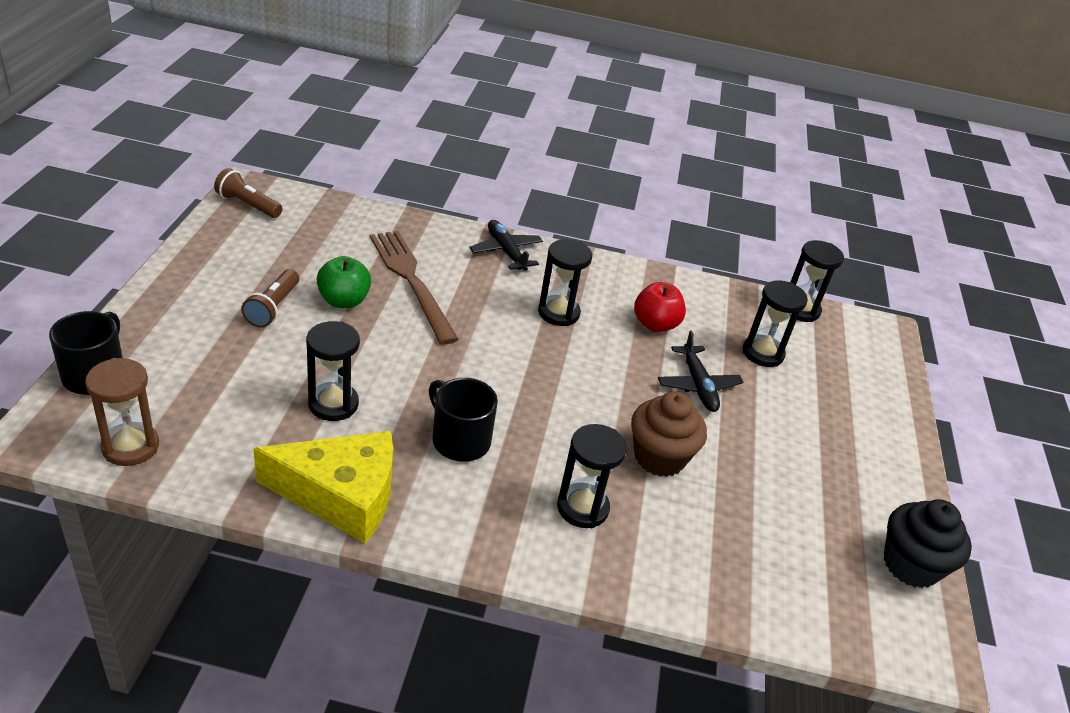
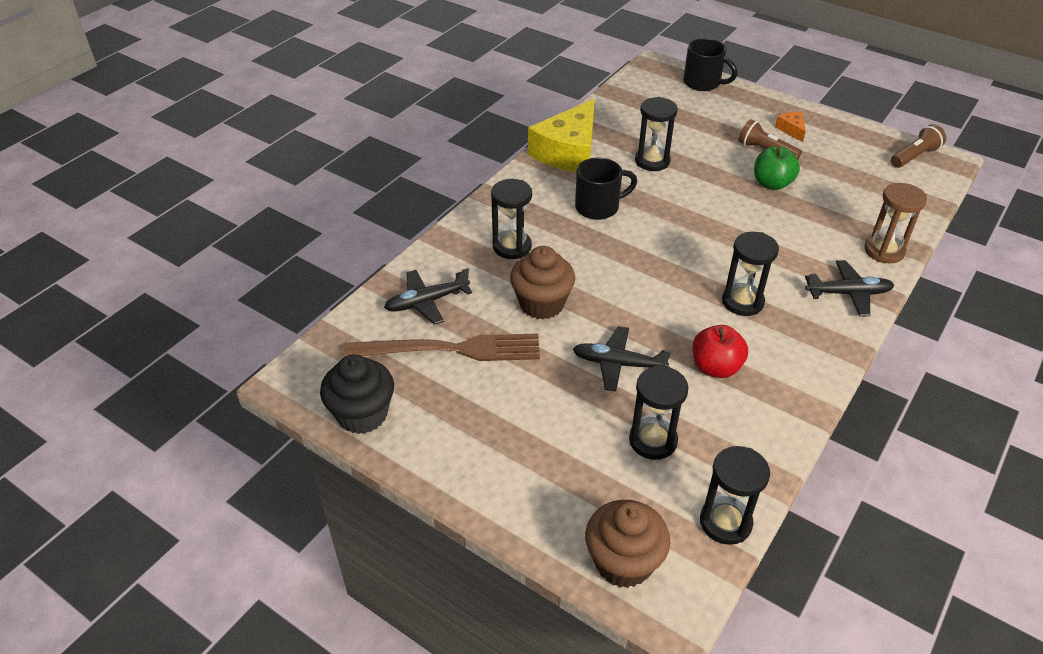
camera: 120 degrees right, 5 degrees up
(130, 446) = (636, 90): brown hourglass -> brown hourglass (884, 251)
(214, 289) = (791, 130): none -> orange cheese
(411, 281) = (798, 223): brown fork -> brown fork (451, 349)
(728, 564) = (427, 302): none -> black plane
(877, 356) = (623, 562): none -> brown cupcake

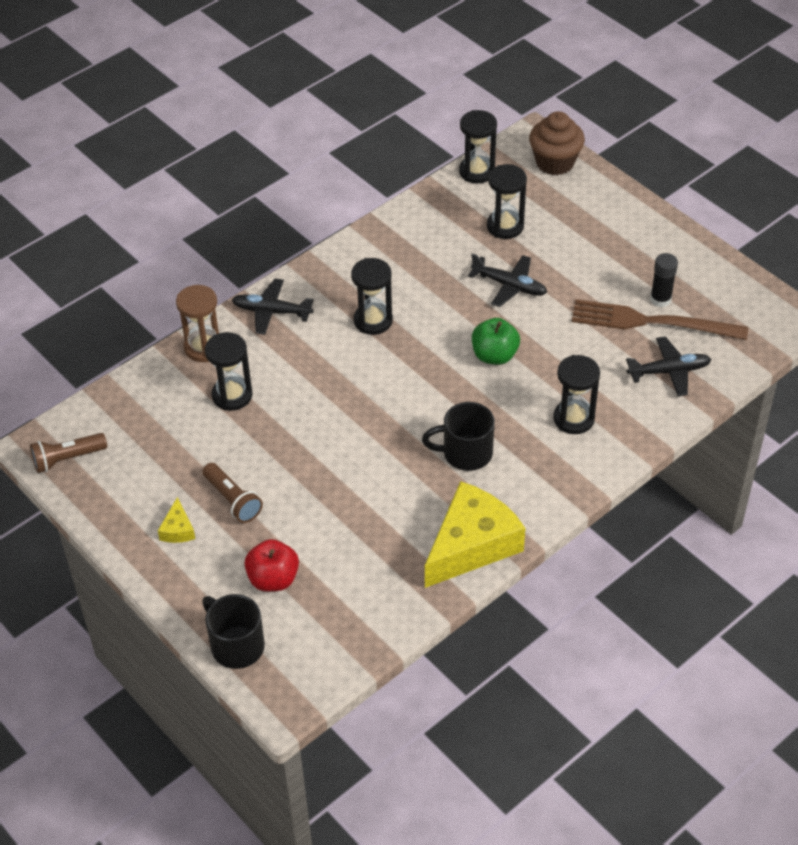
camera: 165 degrees left, 5 degrees up
(362, 414) = (730, 281): black cupcake -> none
(444, 377) = (660, 299): none -> black glue stick
(542, 304) = (559, 350): brown cupcake -> none
(652, 161) = (376, 510): black hourglass -> black hourglass (232, 395)
(715, 367) = (429, 269): red apple -> red apple (273, 579)
(772, 183) = (257, 450): green apple -> green apple (494, 355)
(791, 130) = (178, 529): orange cheese -> yellow cheese

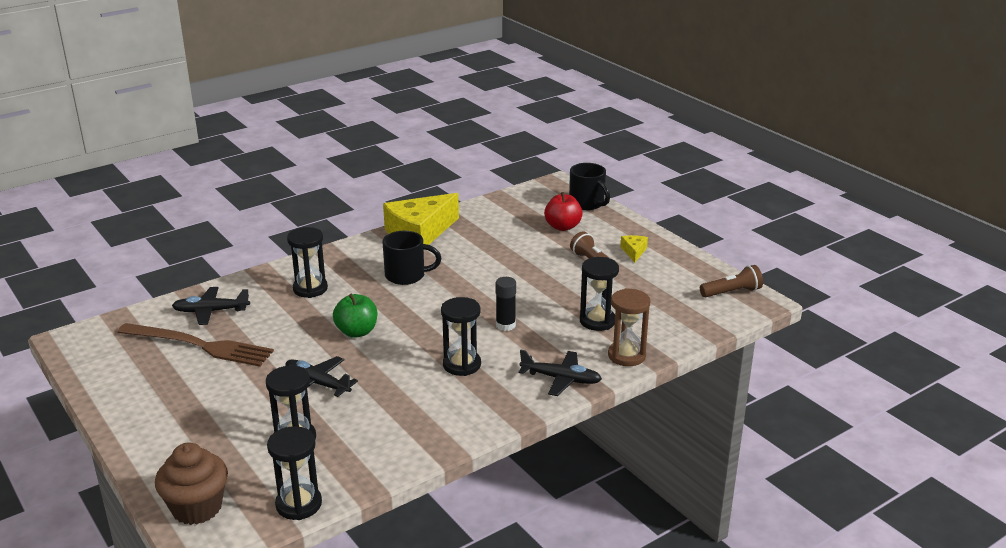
camera: 175 degrees left, 20 degrees down
(660, 299) = (178, 362): black glue stick -> black glue stick (505, 325)

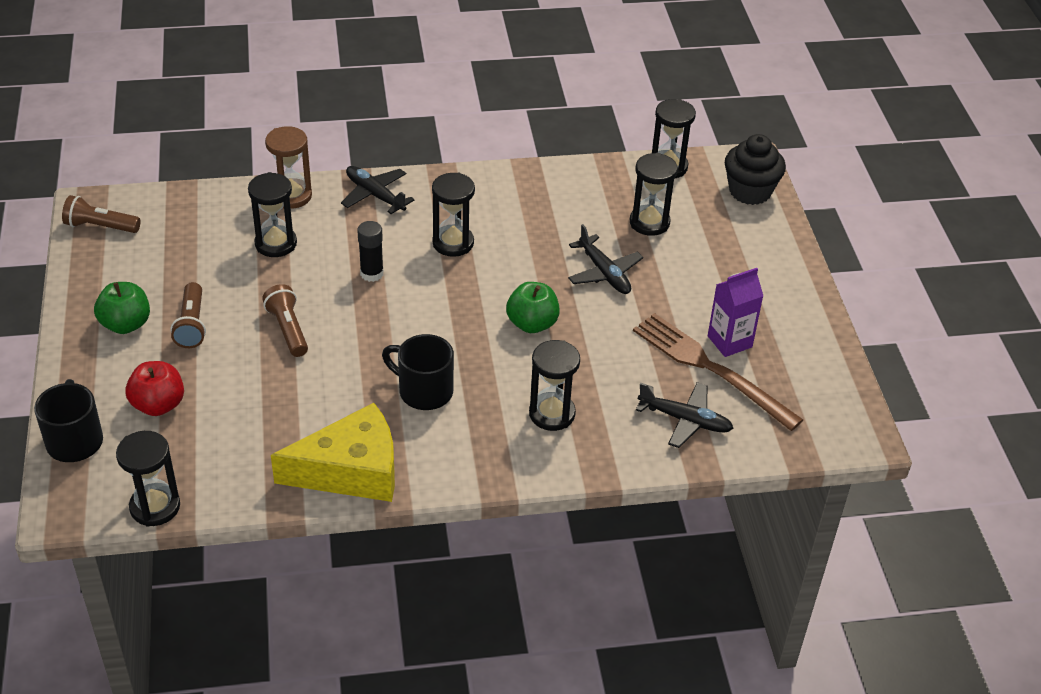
camera: 155 degrees left, 15 degrees up
(188, 367) = (729, 341): none -> purple carton
(197, 508) = (750, 191): brown cupcake -> black cupcake
(512, 195) = (155, 507): none -> black hourglass
(529, 278) = (288, 329): none -> brown flashlight
(634, 252) = (126, 324): yellow cheese -> green apple

